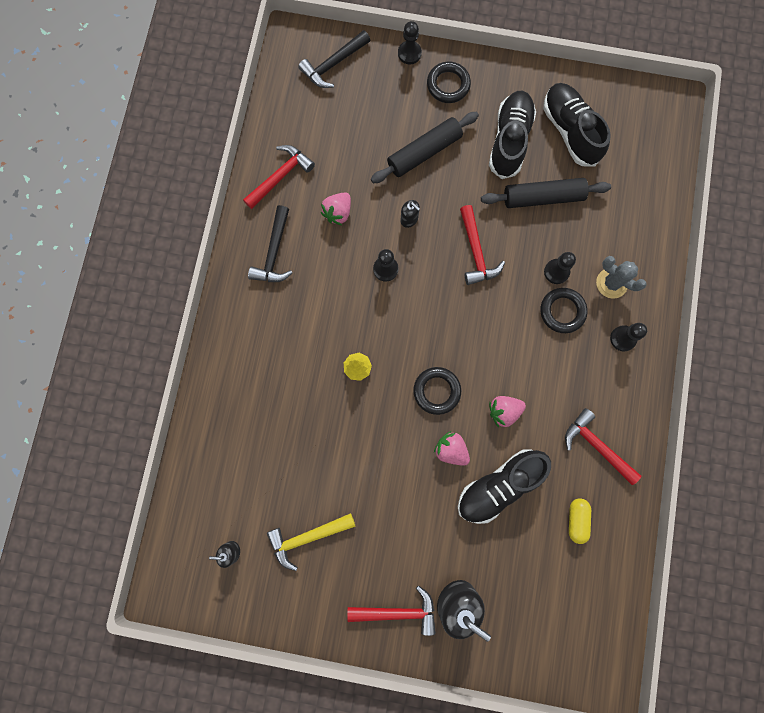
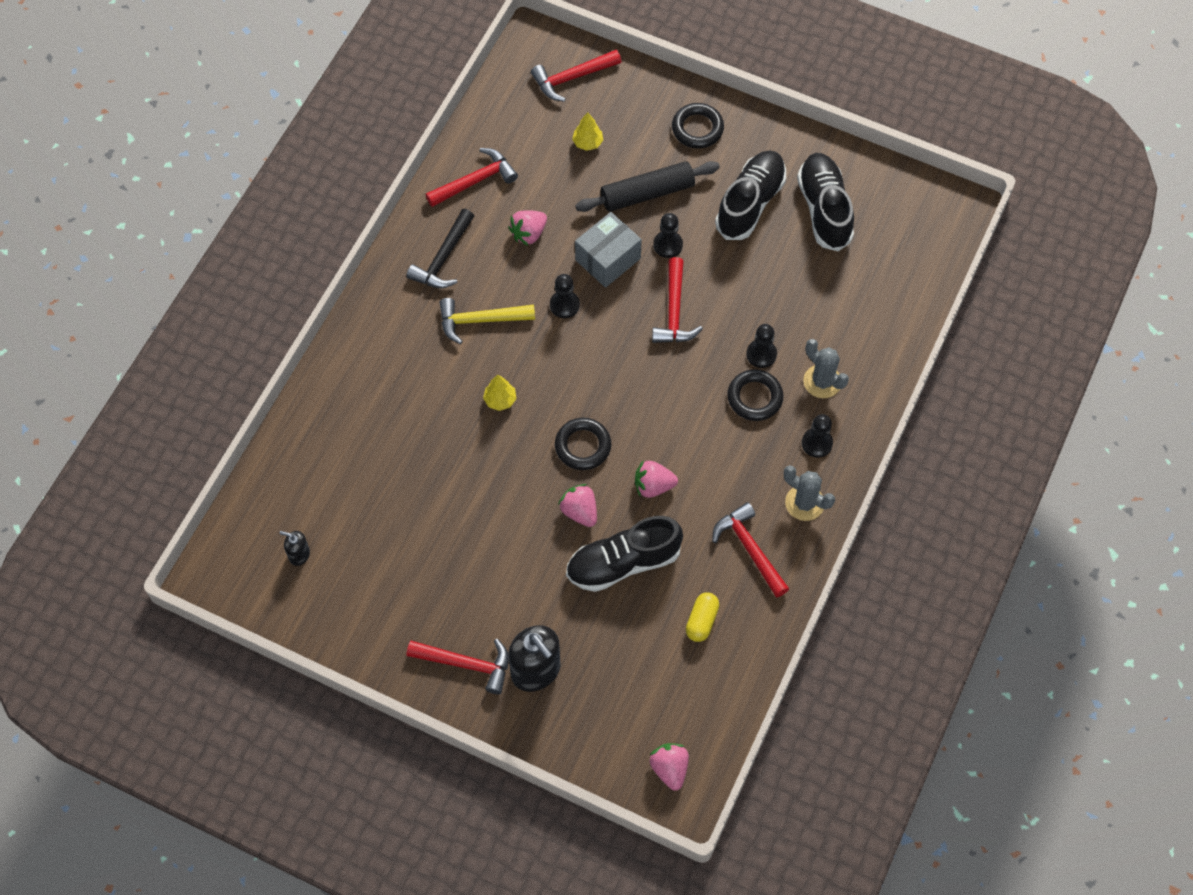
camera: 15 degrees right, 15 degrees down
(307, 537) = (388, 561): yellow hammer -> yellow hammer (480, 320)
(333, 64) = (572, 78): black hammer -> red hammer
(363, 119) = (587, 143): none -> yellow tree
(409, 53) = (663, 85): black pawn -> black pawn (668, 245)
(409, 219) = (608, 259): black soap dispenser -> grey box
(542, 197) = (770, 272): black rolling pin -> none
(588, 657) = (669, 768): none -> pink strawberry
(628, 393) = (804, 503): none -> grey cactus

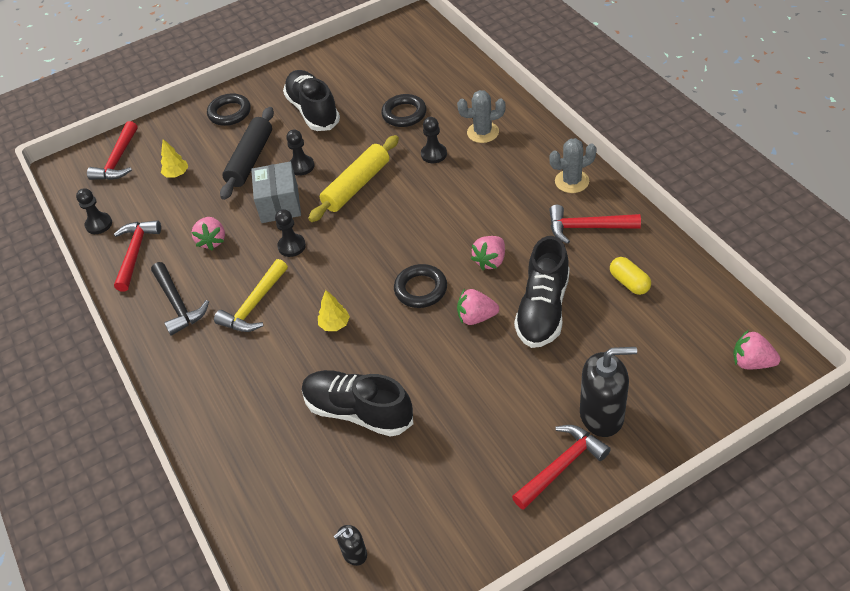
camera: 50 degrees left, 15 degrees down
(674, 311) = (357, 186): red hammer -> yellow rolling pin
(754, 397) = (465, 172): black ring -> black ring (404, 114)
(817, 443) = (529, 155): black pawn -> black pawn (99, 224)
(824, 209) = (354, 78): black shoe -> black shoe (358, 411)

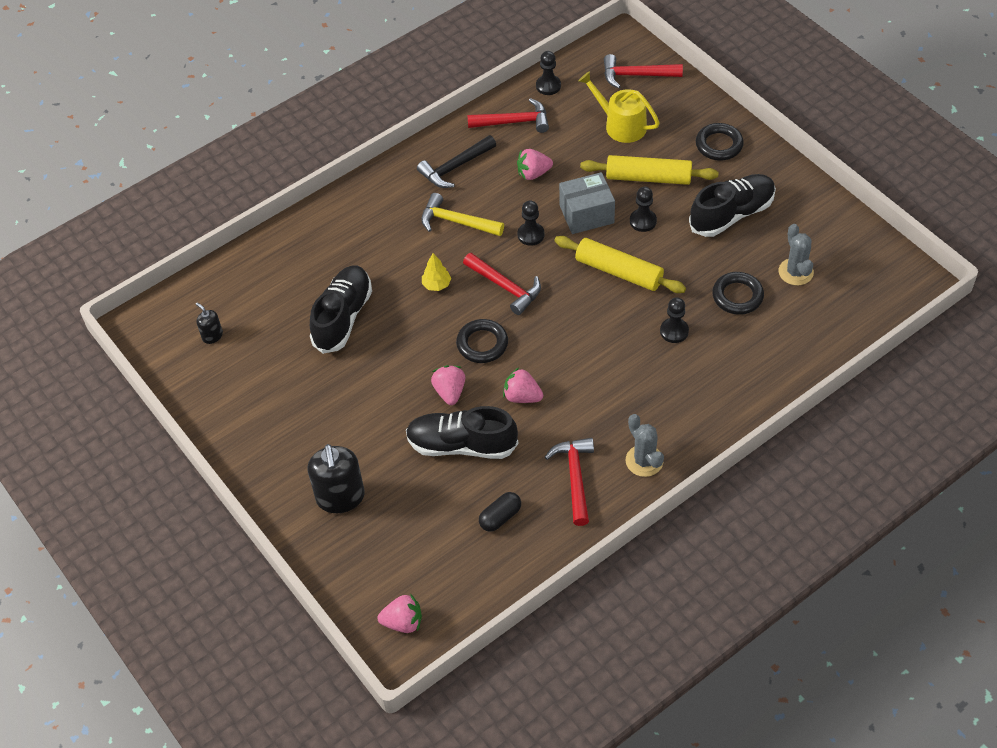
camera: 80 degrees right, 5 degrees up
(177, 174) = (621, 125): yellow tree -> yellow watering can
(250, 159) = (648, 178): black rolling pin -> yellow rolling pin
(483, 132) = (715, 372): grey cactus -> grey cactus (795, 272)
(561, 466) = (288, 469): red hammer -> red hammer (505, 287)
(629, 282) = (500, 517): yellow capsule -> black capsule
(751, 362) = (403, 622): pink strawberry -> pink strawberry turned 75 degrees clockwise

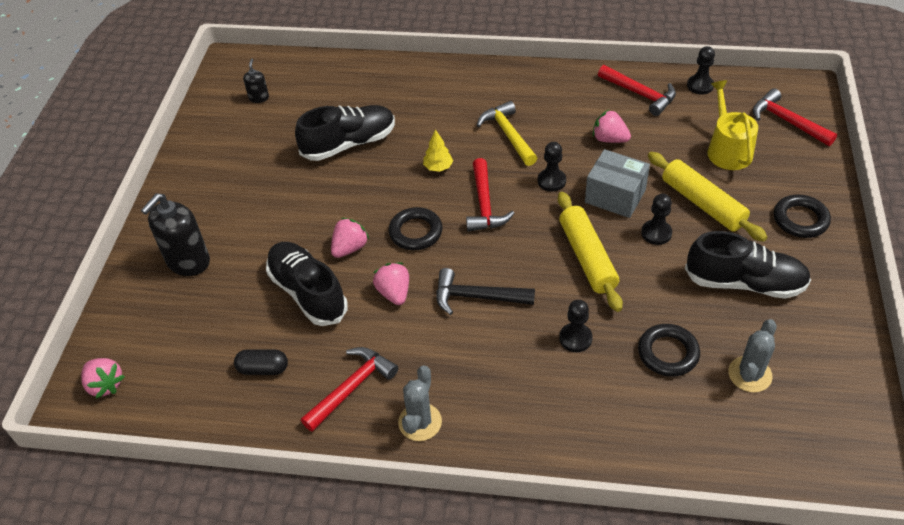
camera: 45 degrees right, 5 degrees down
(455, 167) = (555, 97): black hammer -> black hammer (477, 297)

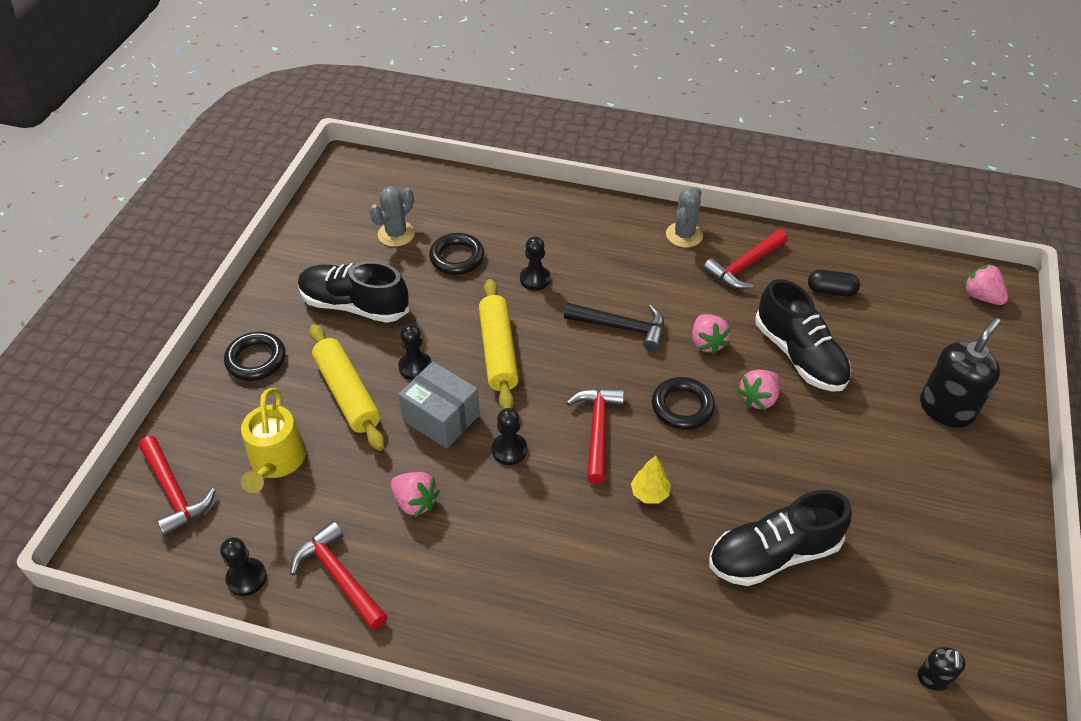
camera: 175 degrees left, 0 degrees up
(508, 135) = (547, 533): yellow hammer -> none

